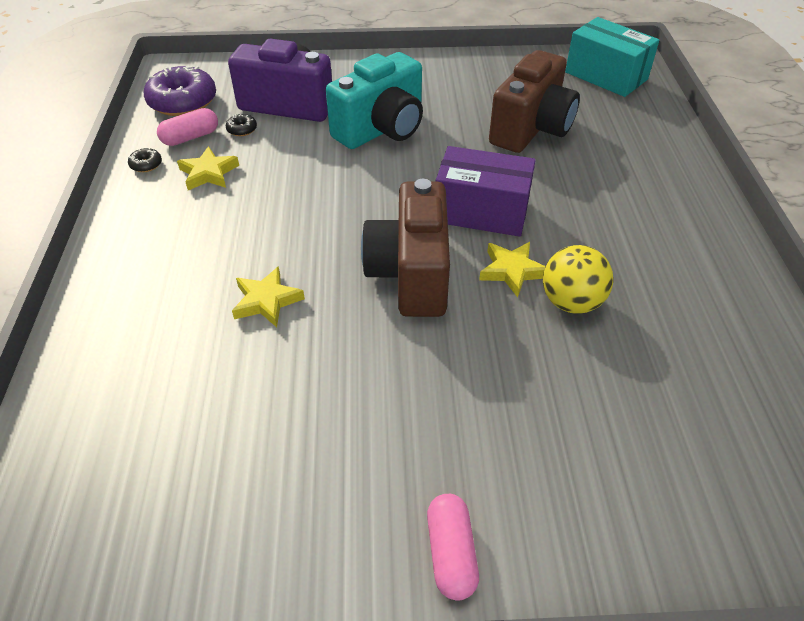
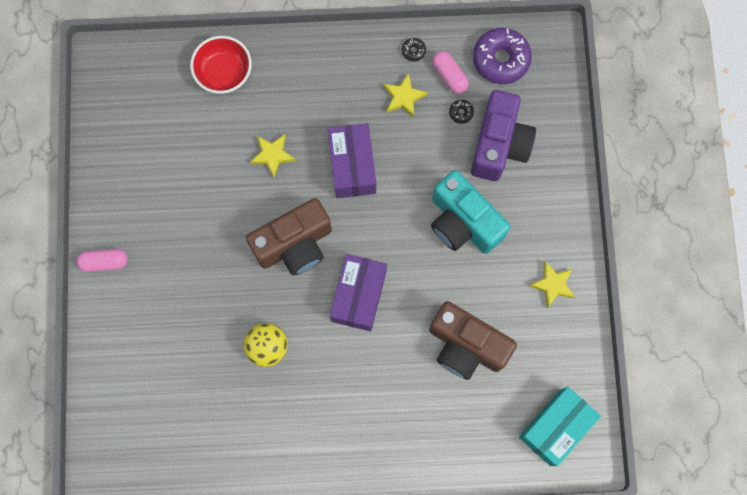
camera: 90 degrees right, 30 degrees up
(104, 366) = (224, 73): none -> red bowl
(297, 217) = (352, 166): none -> purple box
(411, 274) = (294, 244): brown camera -> brown camera turned 150 degrees clockwise
(512, 271) = (297, 311): yellow star -> yellow star (552, 285)

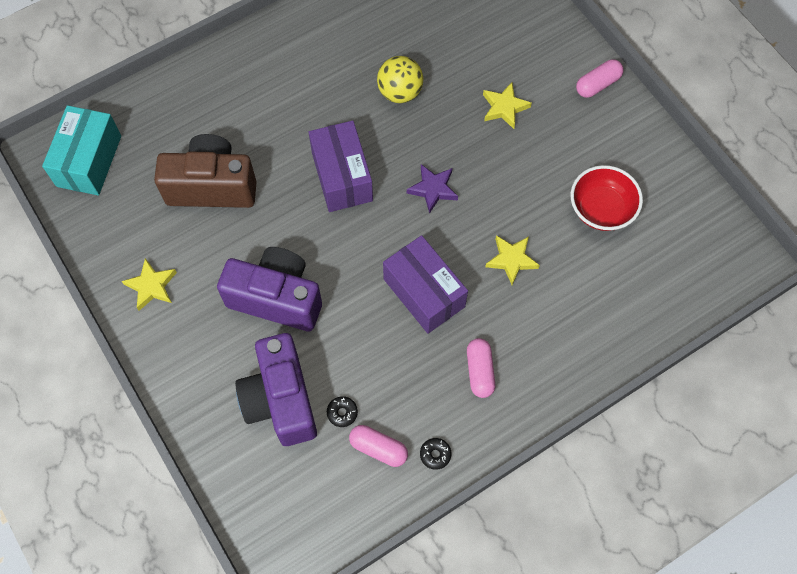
camera: 150 degrees right, 10 degrees down
(224, 73) = (620, 315): red bowl -> red bowl (601, 209)
(294, 244) = (433, 189): brown camera -> purple star
(348, 88) = (480, 371): none -> pink capsule
(403, 97) = (415, 395): yellow star -> yellow star (504, 107)
(463, 222) = (276, 298): turquoise camera -> purple camera
(501, 59) = (330, 501): purple donut -> none

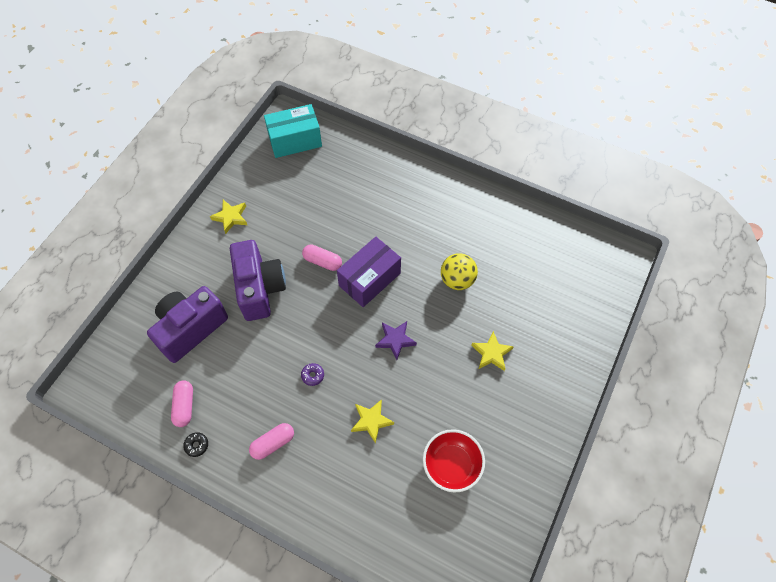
camera: 60 degrees right, 5 degrees down
(212, 186) = (317, 211): brown camera -> none
(342, 413) = (199, 370): black donut -> none
(424, 293) = (312, 375): purple box -> purple donut
(597, 84) = (557, 409): pink capsule -> pink capsule (322, 261)

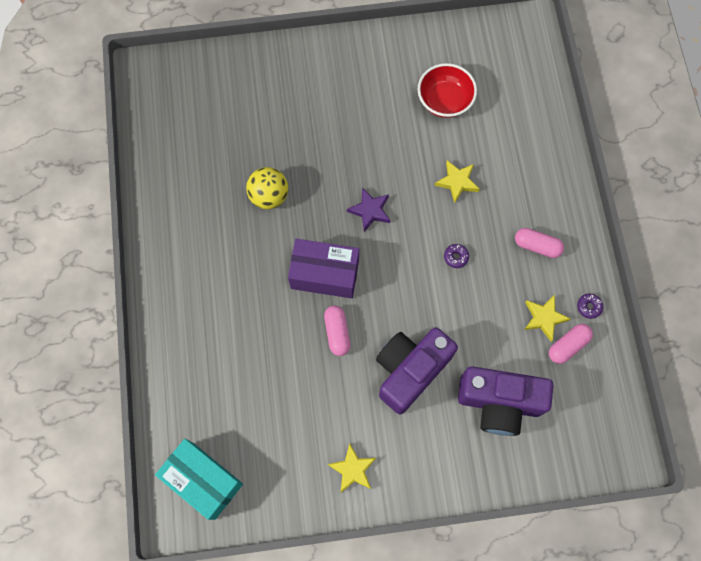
camera: 125 degrees left, 10 degrees up
(196, 445) = (589, 307): black donut -> purple donut
(491, 353) = (324, 126): yellow star -> yellow star (544, 318)

